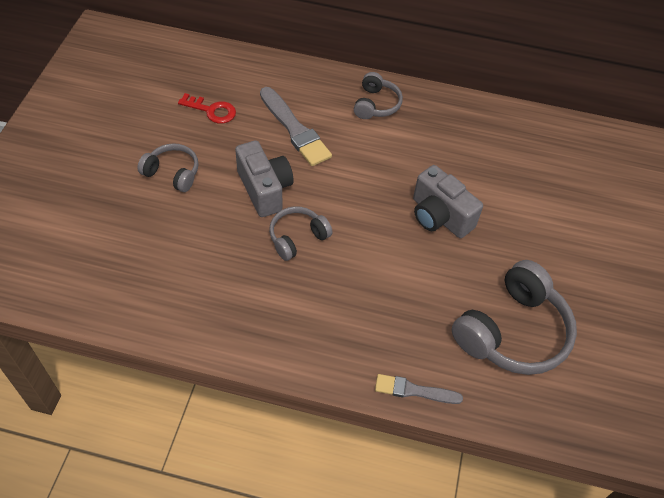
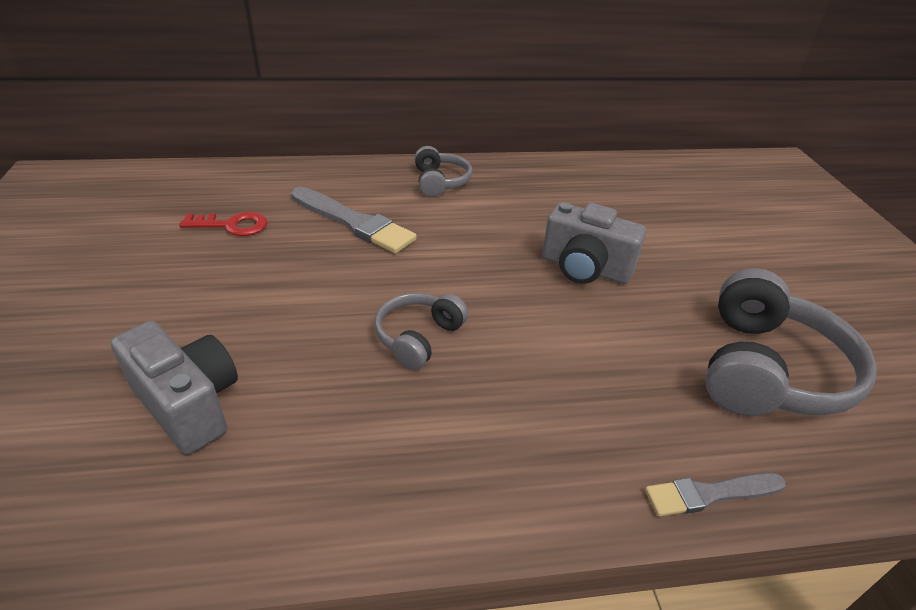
camera: 20 degrees left, 15 degrees down
(172, 173) = (196, 305): grey headphones -> none
(264, 189) = (343, 293): grey camera -> grey camera (188, 404)

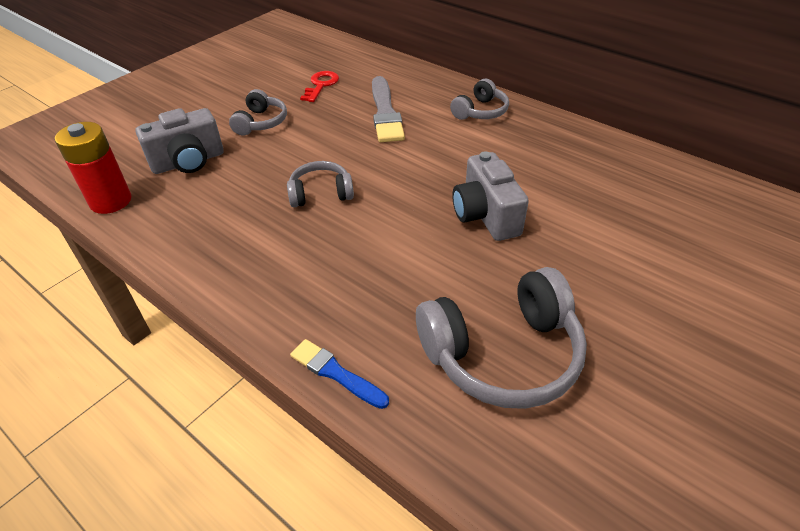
camera: 50 degrees right, 5 degrees up
(141, 536) = (111, 201): none -> red battery
(188, 404) = (188, 162): grey camera -> grey camera turned 60 degrees clockwise
(219, 302) = (261, 122): none -> grey headphones
(232, 225) = (321, 85): red key -> red key turned 120 degrees counterclockwise
(709, 494) = (336, 373): grey brush -> blue brush

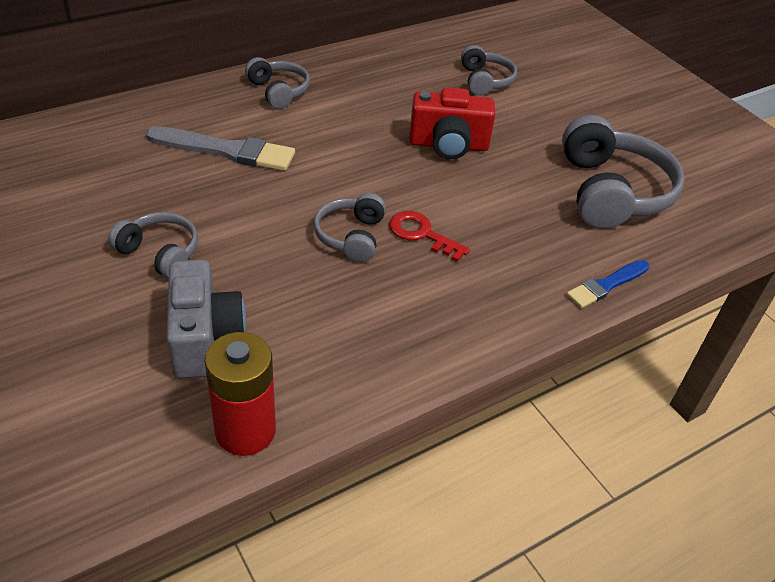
camera: 75 degrees left, 0 degrees up
(321, 85) = (111, 181): red key -> red key (422, 234)
(485, 215) = (448, 145): grey camera -> red camera
(623, 215) = (485, 81): none -> grey headphones

